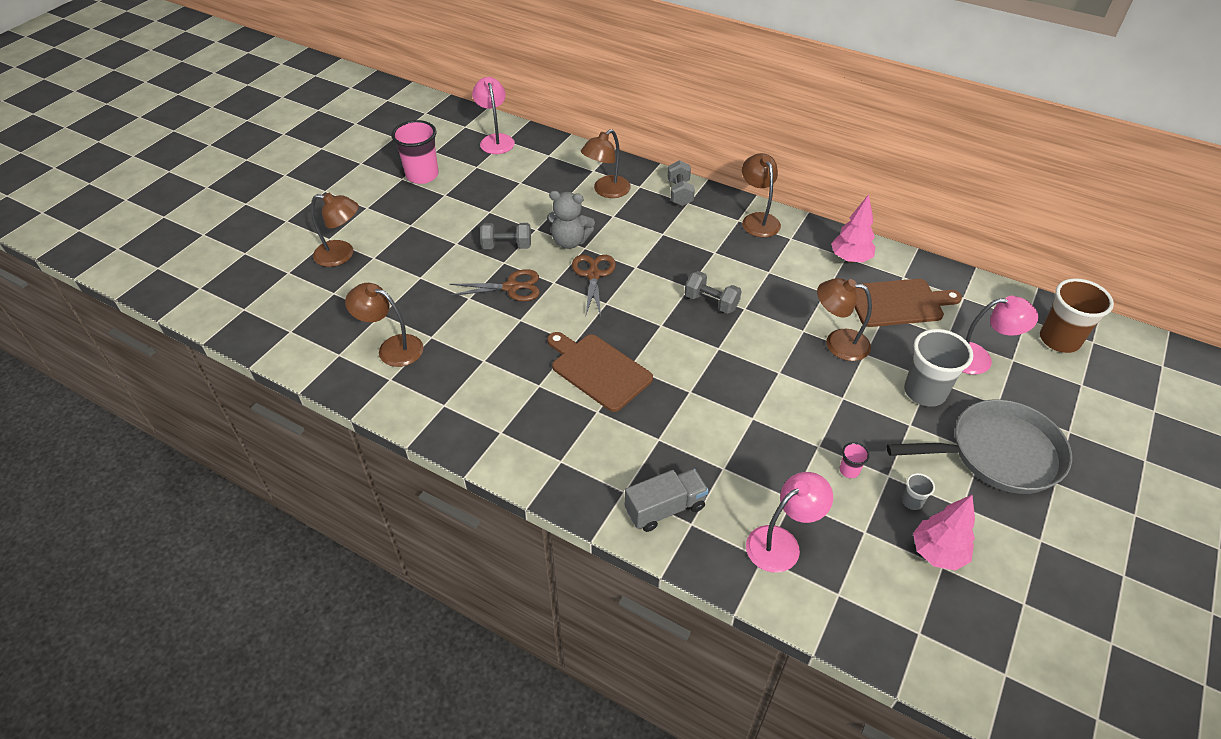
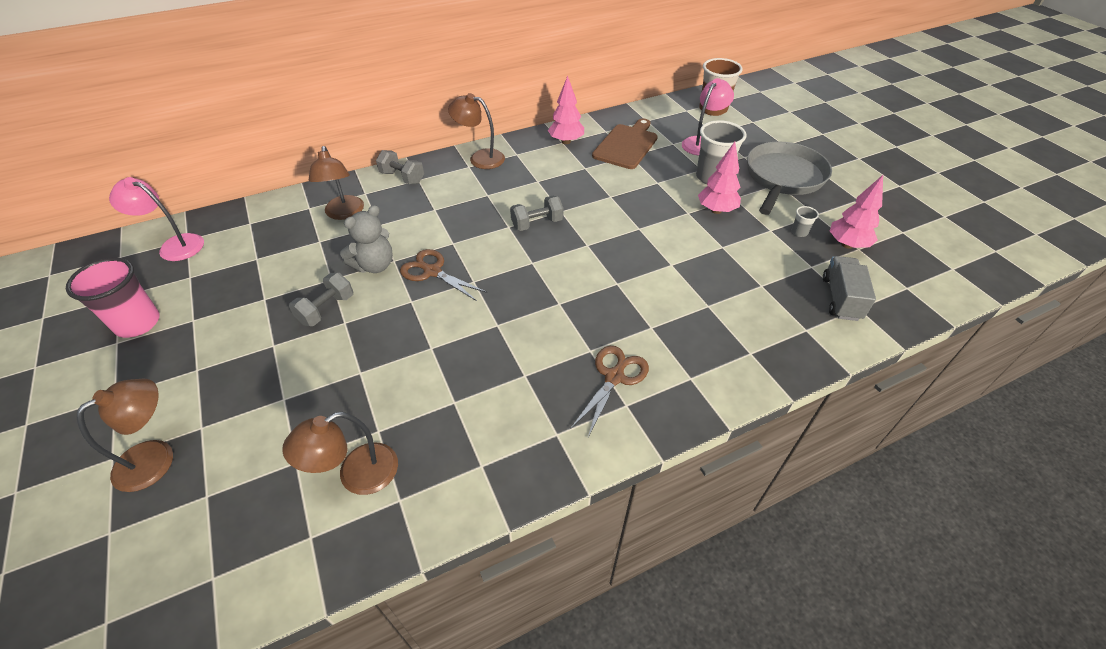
camera: 55 degrees left, 0 degrees up
(512, 287) = (383, 333): brown scissors -> brown scissors (614, 377)
(598, 370) = (544, 325): brown cutting board -> none
(665, 508) = (726, 361): grey truck -> grey truck (841, 298)
(781, 542) = (798, 312): pink lamp -> none
(838, 343) = (637, 188): brown lamp -> none
(849, 470) = (754, 245): pink cup -> none
(871, 418) = (716, 210): none -> pink tree

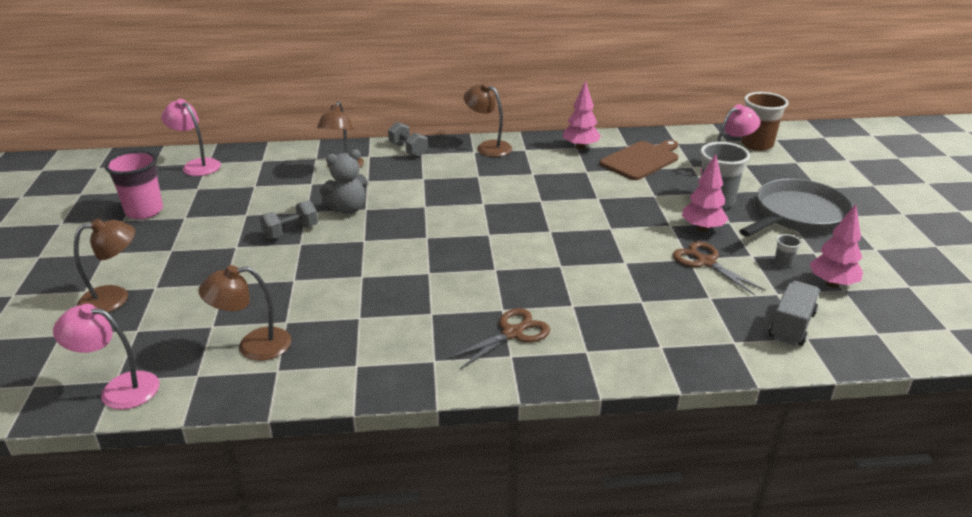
camera: 20 degrees right, 15 degrees down
(223, 589) = (119, 389): none -> pink lamp
(432, 271) = (394, 223): brown scissors -> brown scissors (705, 262)
(537, 223) = (511, 206): grey dumbbell -> none

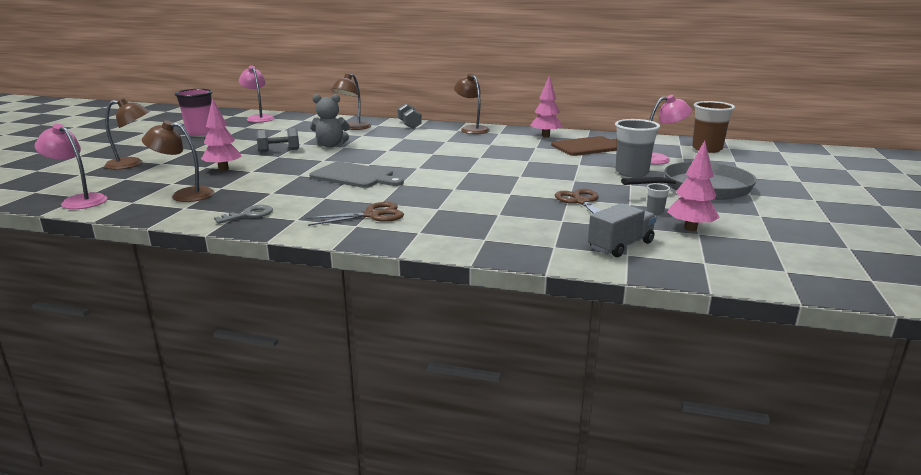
camera: 20 degrees right, 10 degrees down
(372, 366) = (249, 215): none -> grey key
(430, 265) = (354, 176): none -> grey cutting board
(702, 228) = (601, 185): pink tree -> pink tree (223, 169)

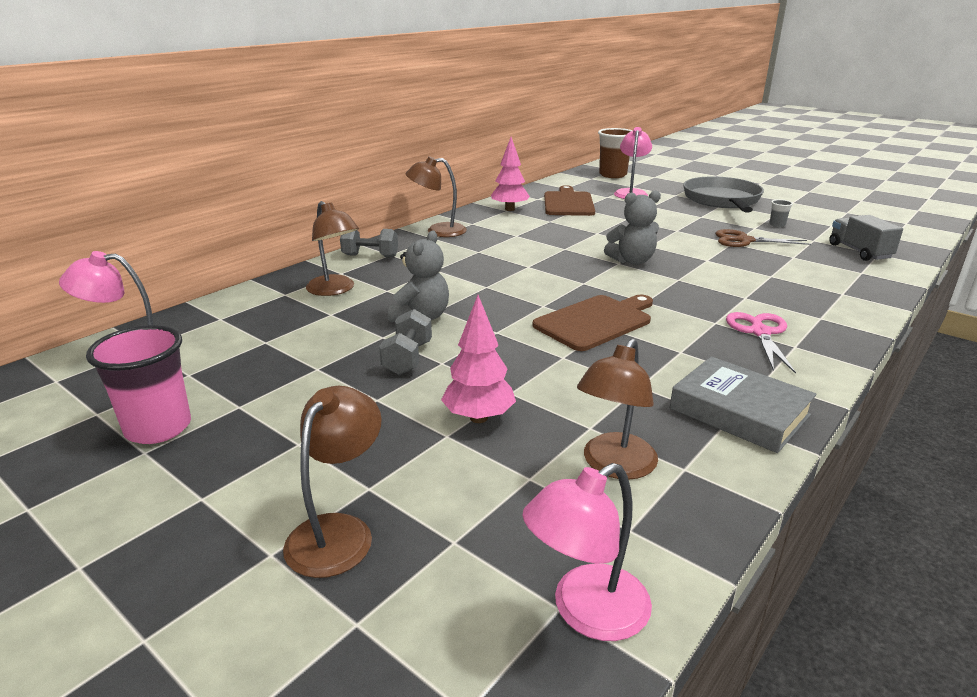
camera: 65 degrees left, 5 degrees up
(249, 215) = (739, 412): grey key -> grey book
(354, 176) = (596, 321): grey cutting board -> brown cutting board
(372, 215) = (760, 332): brown scissors -> pink scissors
(477, 174) = (632, 261): none -> grey teddy bear
(631, 173) = (666, 209): grey cup -> none
(690, 228) = (820, 225): pink tree -> none

